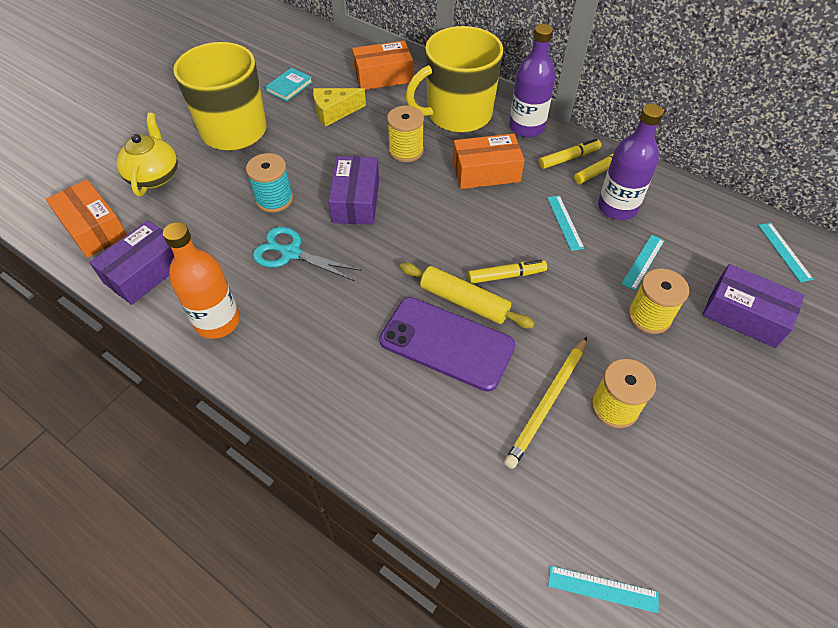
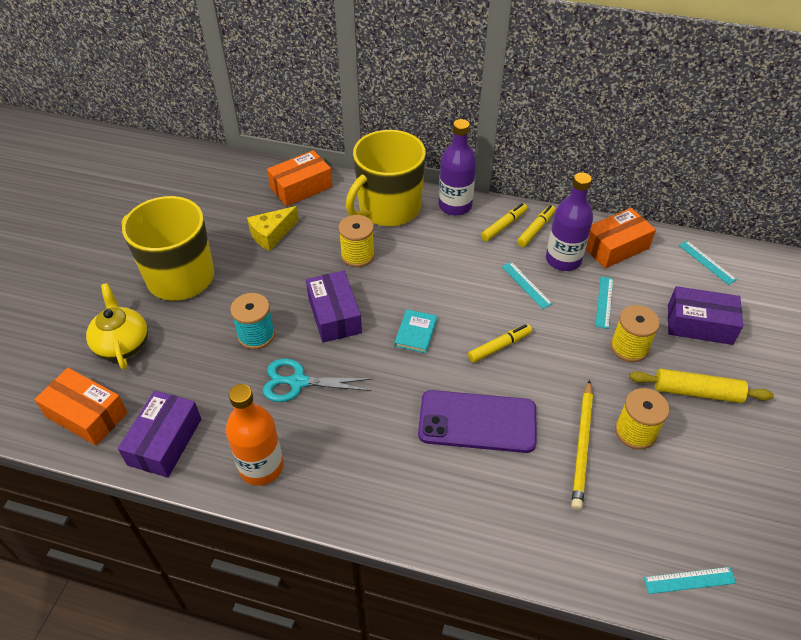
camera: 20 degrees left, 5 degrees down
(289, 86) = (214, 219): turquoise book -> turquoise book (415, 333)
(464, 301) = (474, 380): yellow rolling pin -> yellow rolling pin (697, 392)
(486, 172) = (438, 257): orange box -> orange box (615, 247)

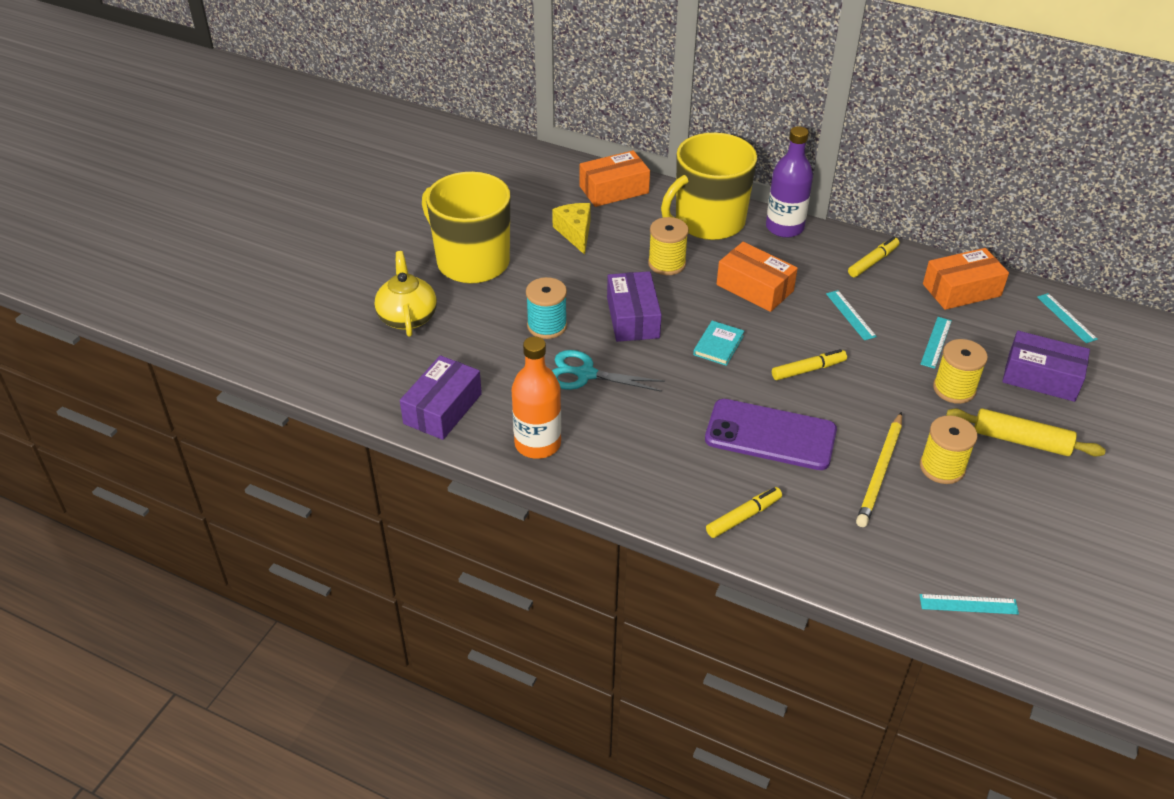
camera: 10 degrees right, 5 degrees down
(87, 415) = (366, 375): orange box -> orange box (754, 288)
(271, 235) = (575, 233): yellow cheese -> yellow cheese turned 105 degrees clockwise
(503, 226) = (836, 254): yellow marker -> yellow marker (743, 517)
(563, 260) = (898, 295): purple bottle -> none

